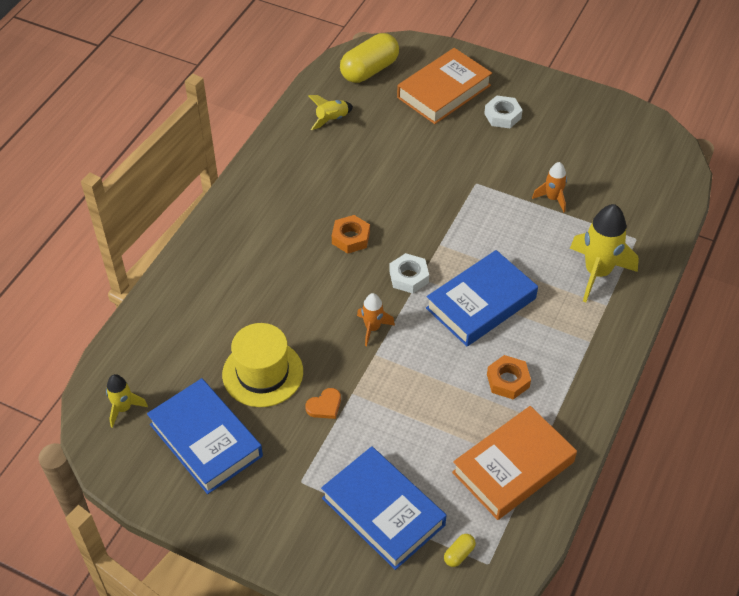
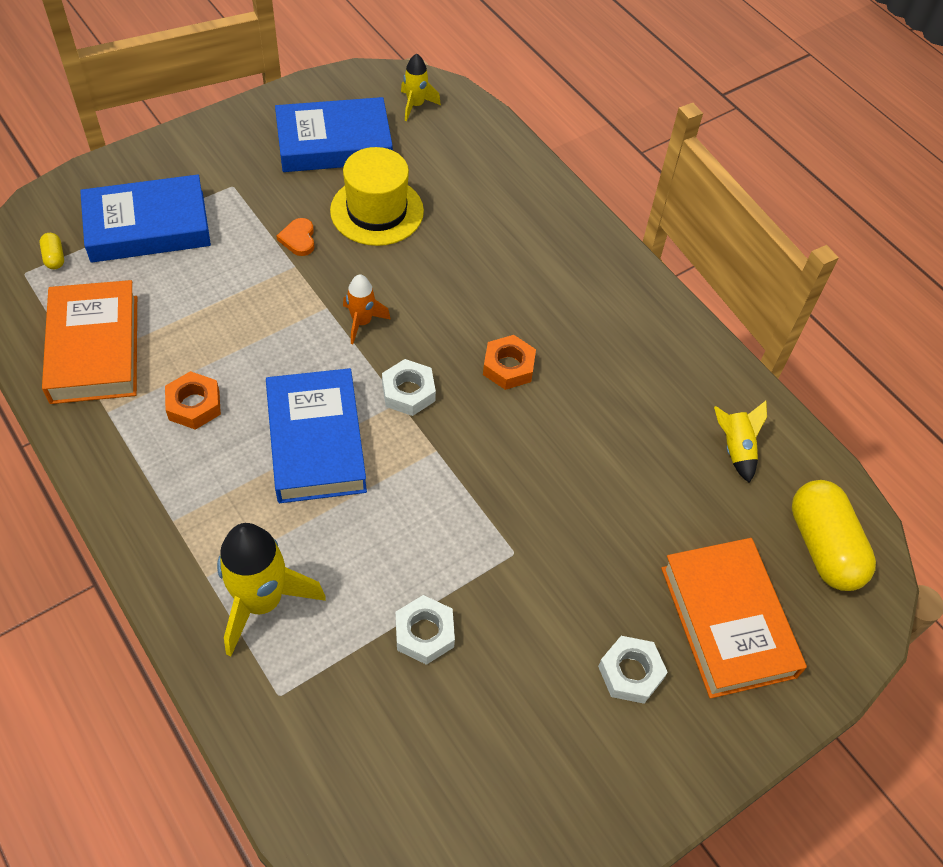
camera: 115 degrees right, 5 degrees up
(552, 198) = (424, 633): orange rocket -> white nut

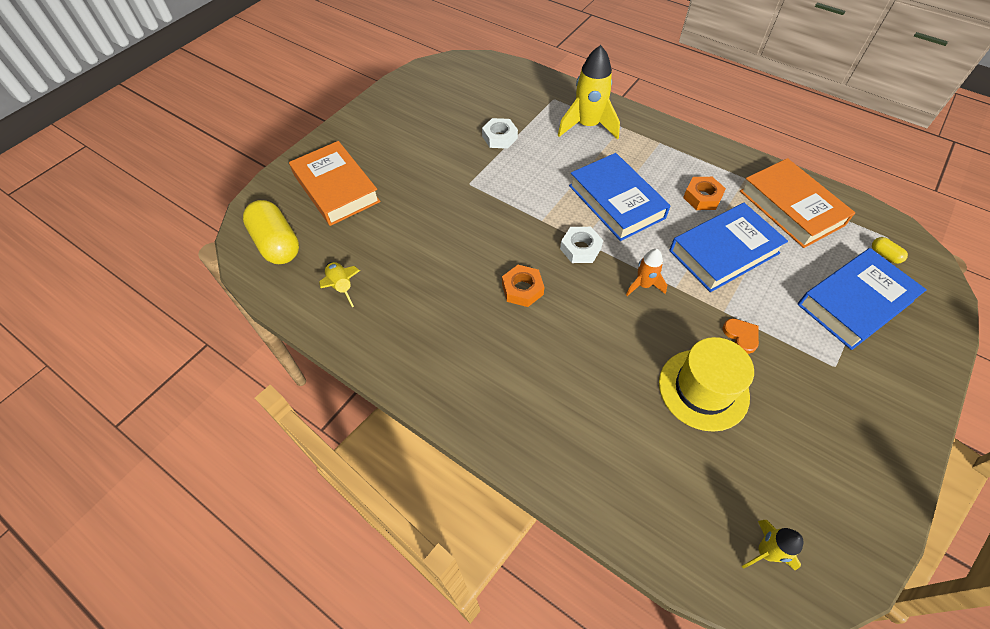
camera: 165 degrees right, 0 degrees up
(334, 143) = (798, 455): blue book -> blue book (724, 252)
(630, 673) = (387, 152): white nut -> none

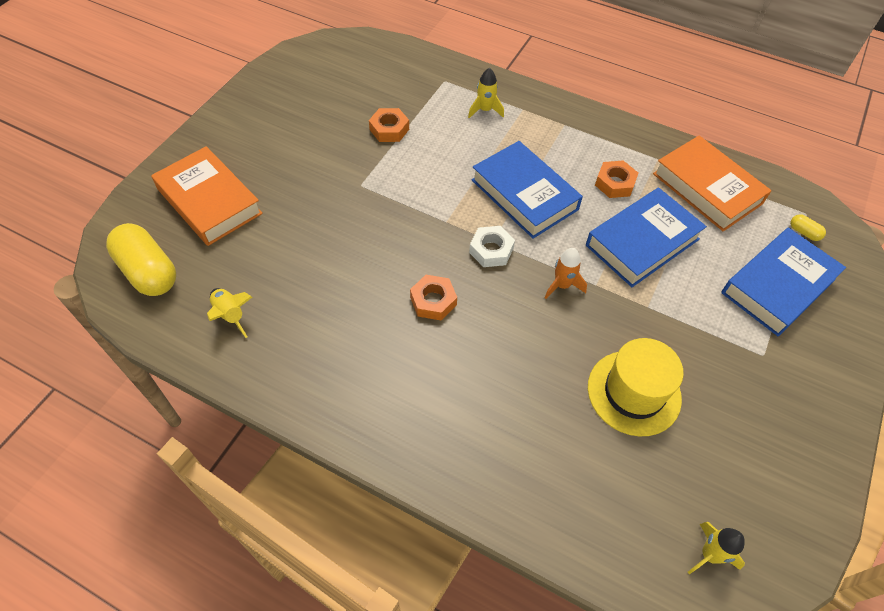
camera: 10 degrees left, 0 degrees up
(499, 137) = (389, 129): white nut -> orange nut
(587, 126) = (485, 110): yellow rocket -> yellow rocket, size x0.54
(741, 336) = (667, 332): orange heart -> none

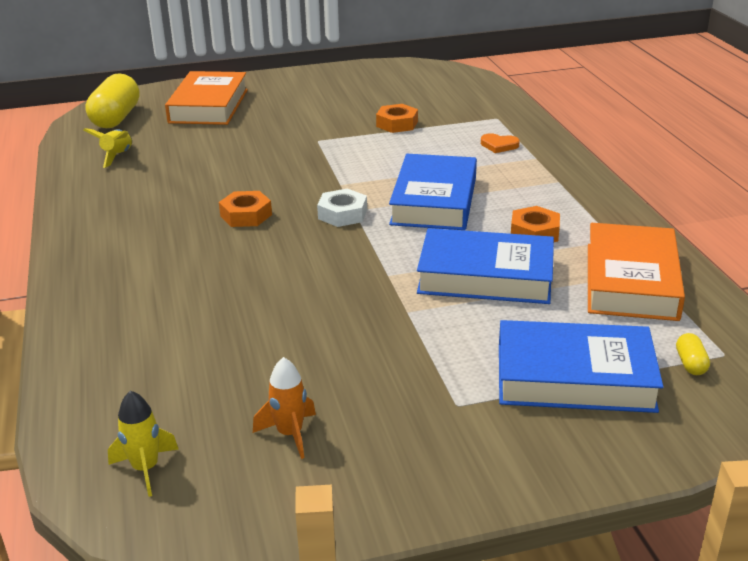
camera: 50 degrees right, 25 degrees down
(485, 110) = (499, 145): yellow rocket -> orange heart
(562, 285) = (358, 260): orange rocket -> orange rocket (290, 434)
(634, 392) = (288, 346): yellow hat -> none

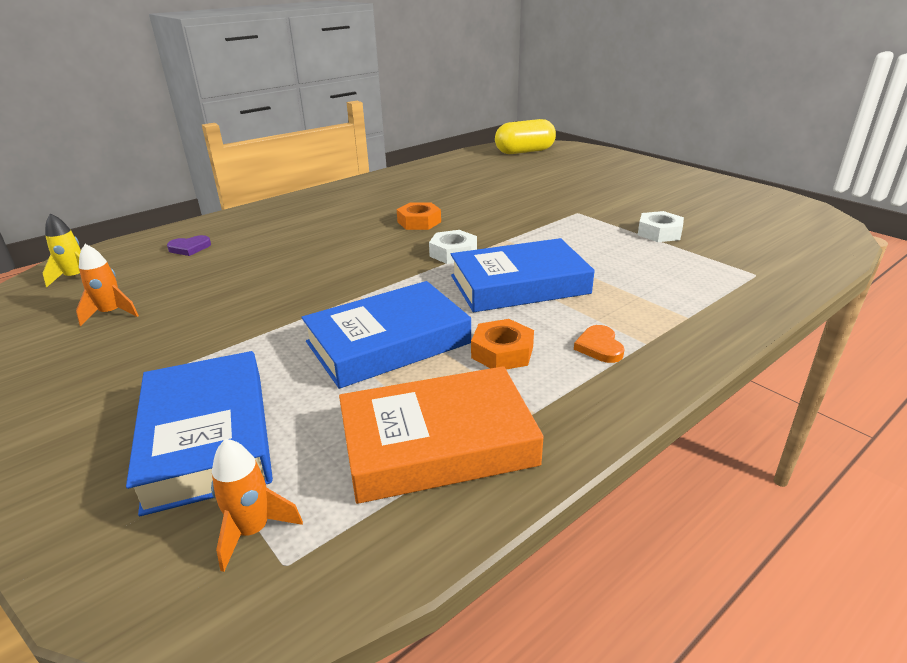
camera: 65 degrees right, 0 degrees up
(117, 156) = (468, 167): yellow rocket -> none
(145, 370) = (189, 248): none -> purple heart
(208, 106) = (584, 167): orange book -> none
(397, 124) = (659, 233): orange nut -> white nut
(485, 276) = (388, 343): blue book -> blue book turned 75 degrees clockwise
(499, 145) = (688, 290): orange heart -> orange heart (599, 347)
(690, 364) = (253, 531): yellow capsule -> orange rocket

